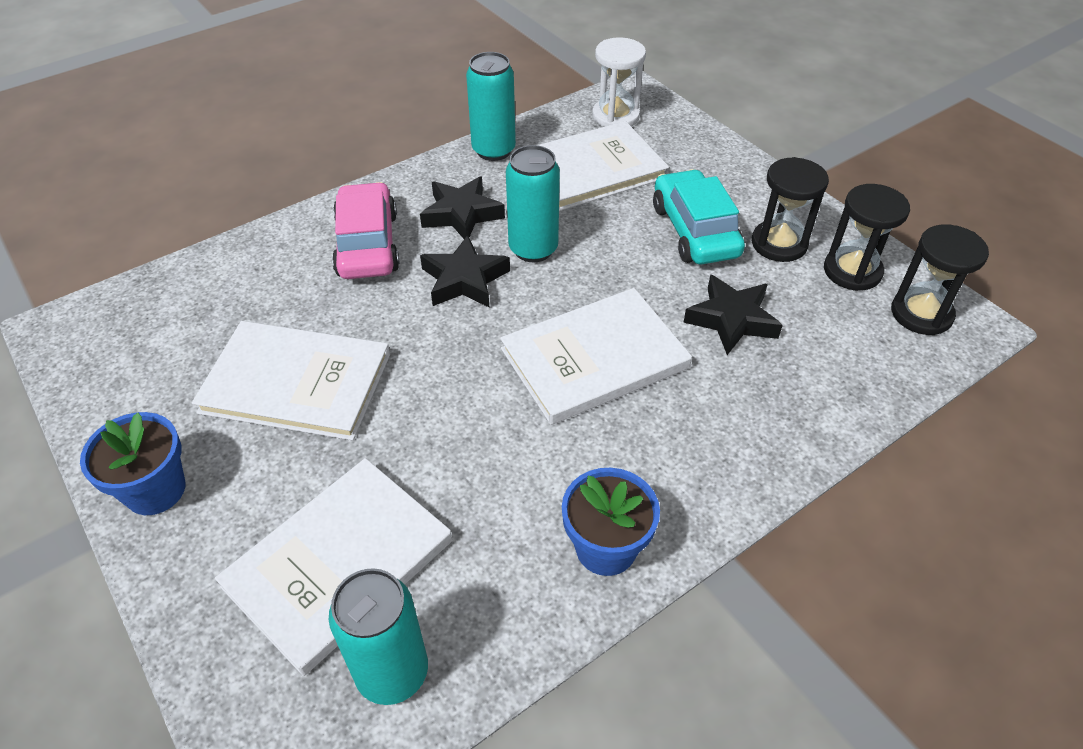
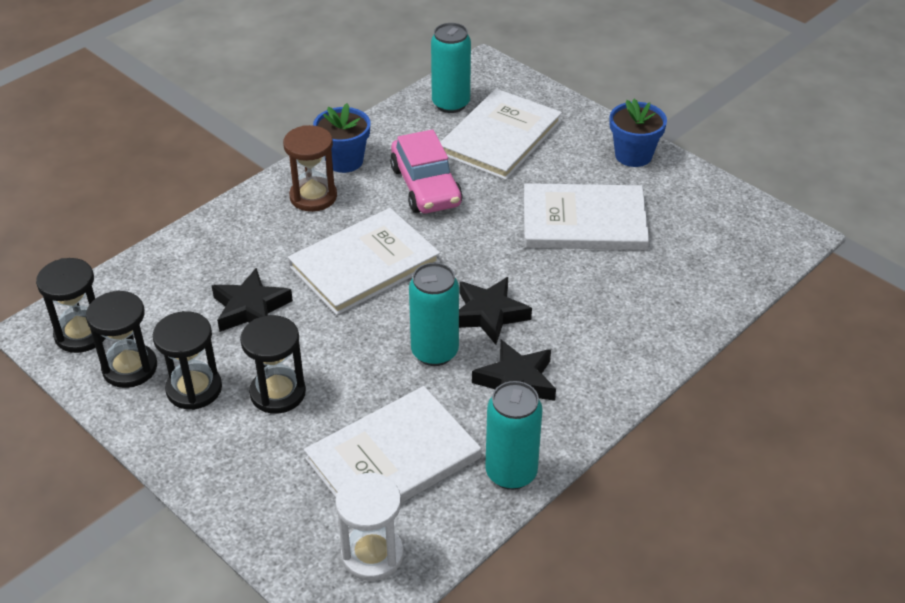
camera: 170 degrees right, 5 degrees down
(367, 244) = (592, 337): pink car -> pink car (426, 186)
(657, 478) = (313, 196): none -> brown hourglass
(694, 231) = (278, 393): turquoise car -> black hourglass

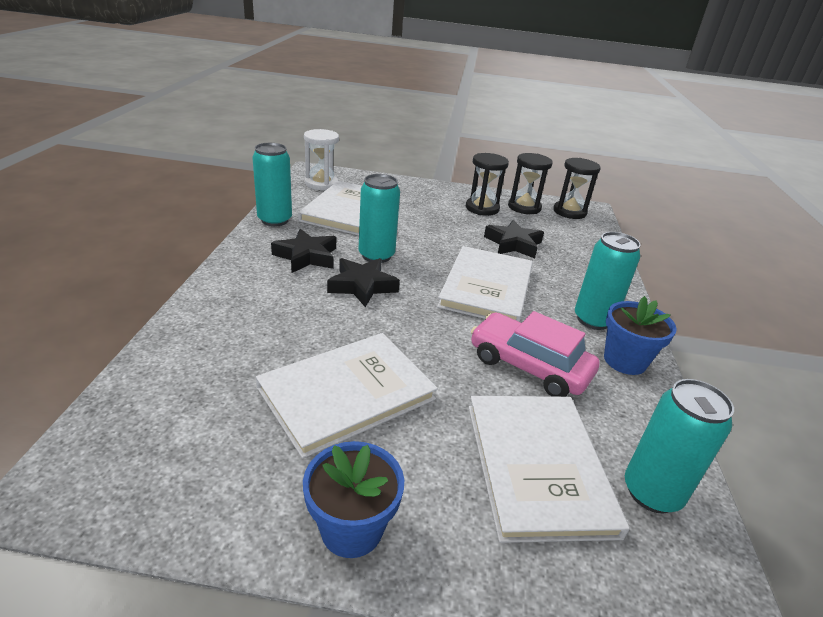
camera: 140 degrees right, 10 degrees down
(278, 393) = (440, 217): black hourglass -> none
(313, 196) = (593, 320): brown hourglass -> turquoise can

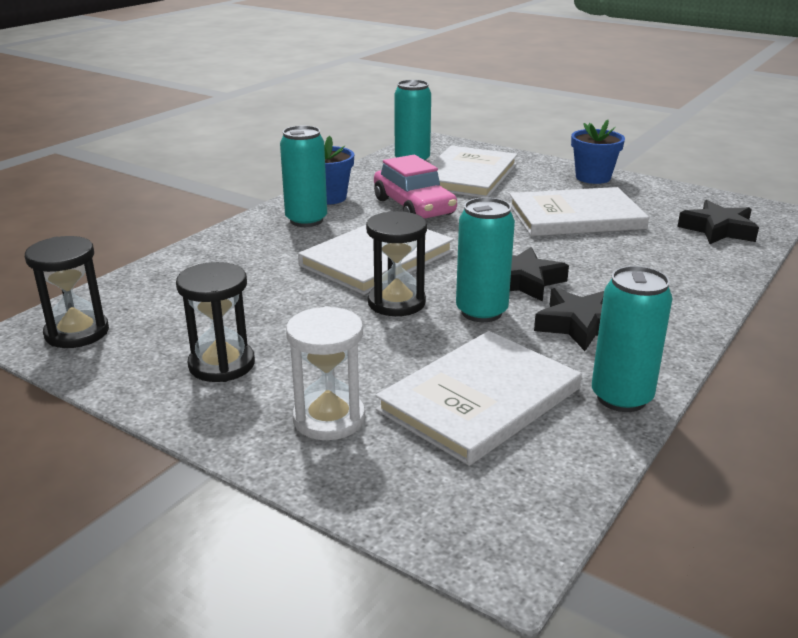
camera: 150 degrees left, 5 degrees down
(321, 184) = (499, 492): white hourglass -> white hourglass (329, 419)
(513, 244) = (267, 297): black star -> black star (718, 230)
(524, 207) = (140, 354): black hourglass -> black hourglass (396, 303)

